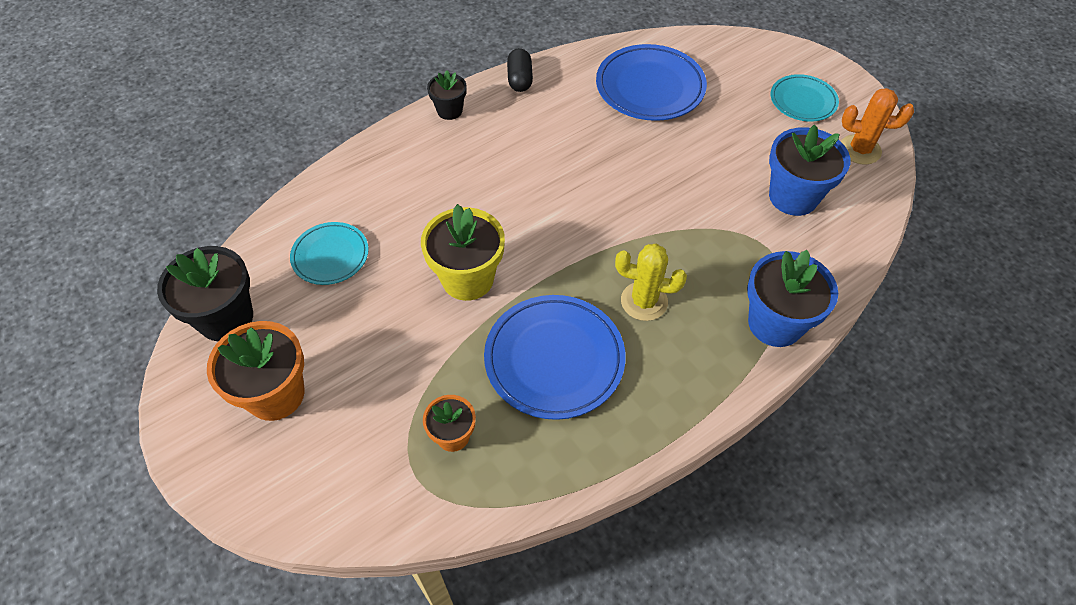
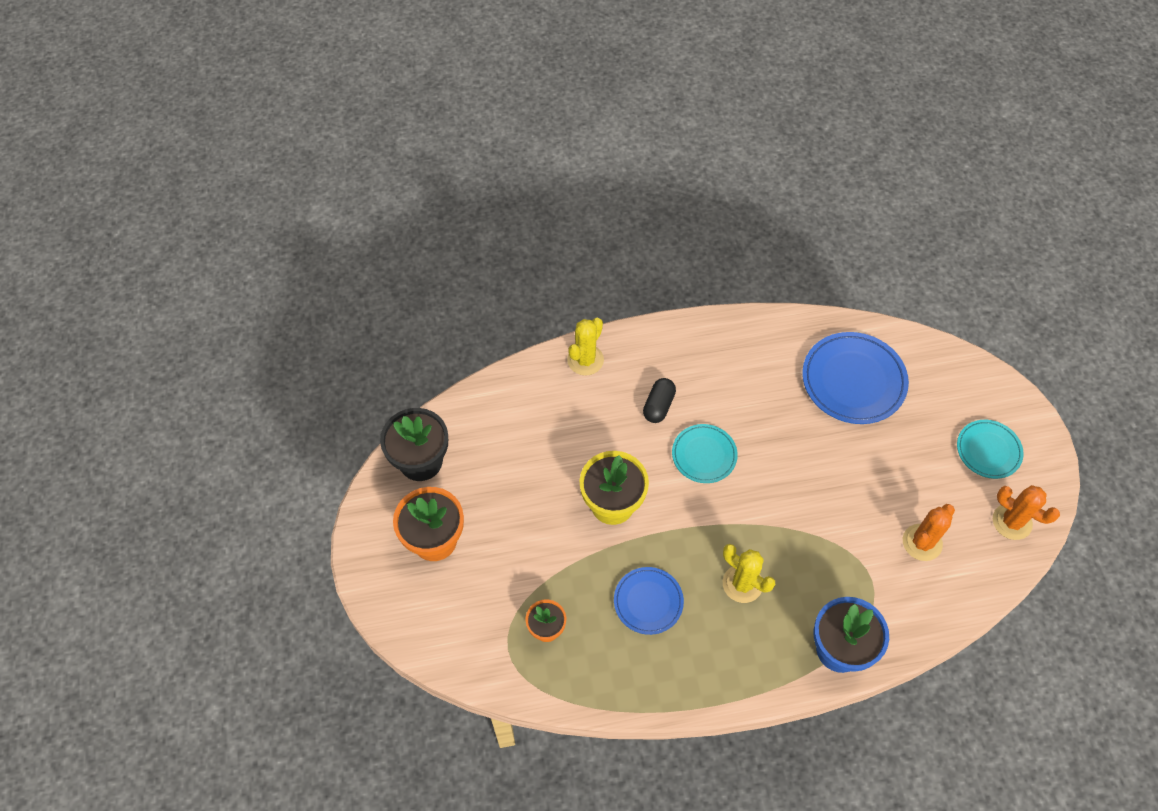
camera: 25 degrees right, 5 degrees up
(330, 256) = (516, 439): turquoise plate -> turquoise plate (704, 455)
(375, 157) = (585, 360): none -> yellow cactus
(449, 110) = (666, 337): black flower pot -> none
(520, 79) = (740, 327): black capsule -> black capsule (658, 406)
(554, 359) = (648, 602): blue plate -> blue plate, size x0.60
(793, 197) = (922, 542): blue flower pot -> orange cactus

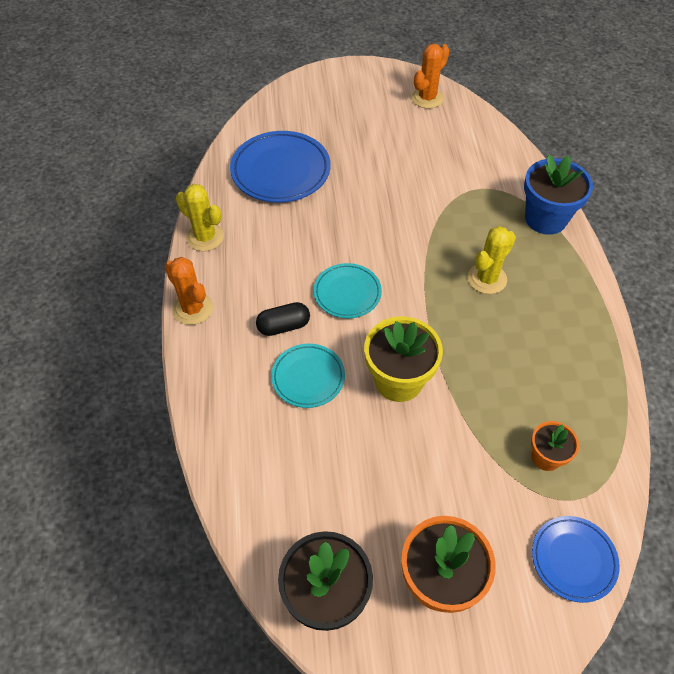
camera: 85 degrees left, 5 degrees down
(585, 360) = (211, 392): yellow cactus -> yellow cactus (205, 237)
(648, 602) = (509, 358): blue plate -> blue plate (573, 559)
(658, 406) = (283, 326): black capsule -> black capsule turned 45 degrees counterclockwise
(922, 542) = (445, 152): orange cactus -> orange cactus (193, 308)
(988, 451) = (362, 100): turquoise plate -> turquoise plate (308, 377)

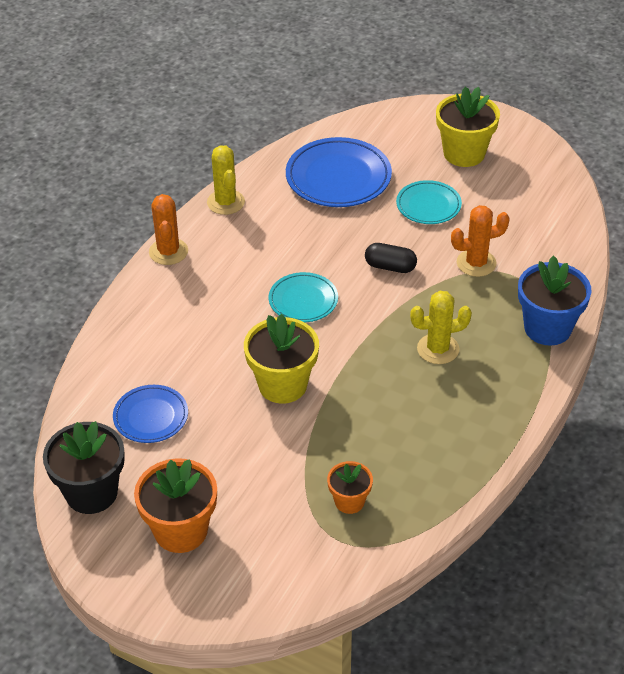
camera: 35 degrees right, 10 degrees down
(283, 326) = (227, 299): black capsule -> black capsule (390, 267)
(308, 377) = (212, 346): turquoise plate -> turquoise plate (428, 205)
(359, 107) = (464, 153): none -> yellow flower pot
(427, 98) = (540, 173): orange cactus -> orange cactus (476, 263)
(573, 559) = (298, 578): blue plate -> blue plate (151, 417)

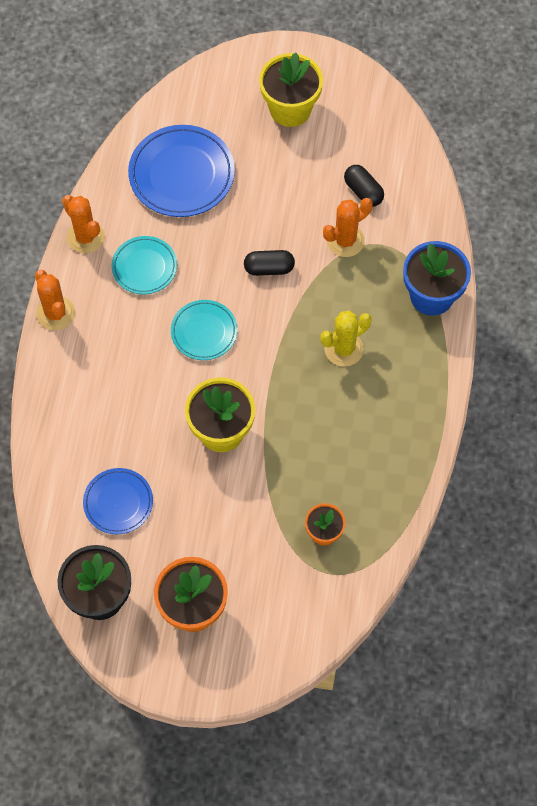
camera: 20 degrees left, 20 degrees up
(226, 202) = (85, 237): yellow cactus -> orange cactus
(428, 205) = (279, 184): turquoise plate -> turquoise plate (144, 267)
(510, 230) = (363, 191): none -> black capsule

